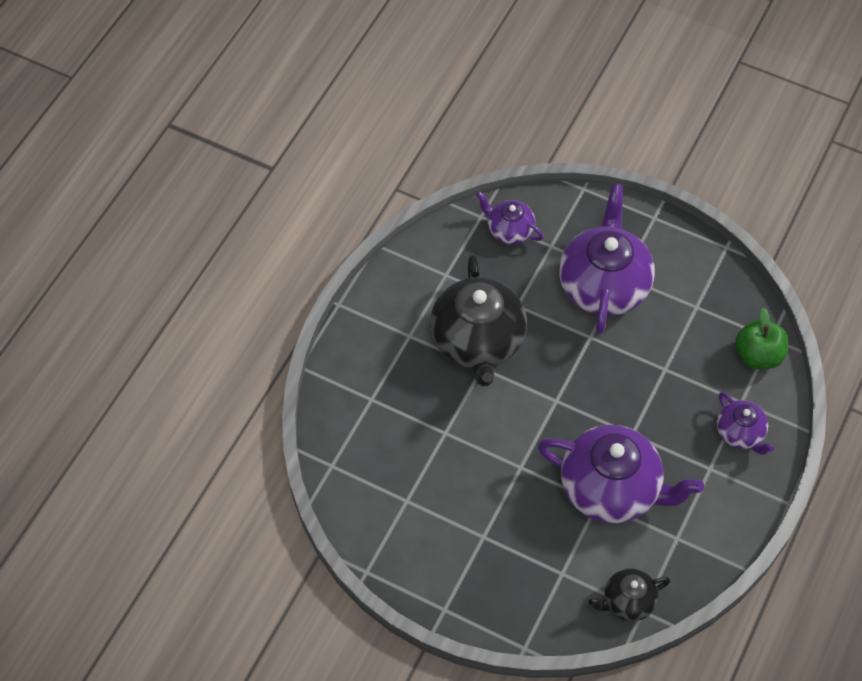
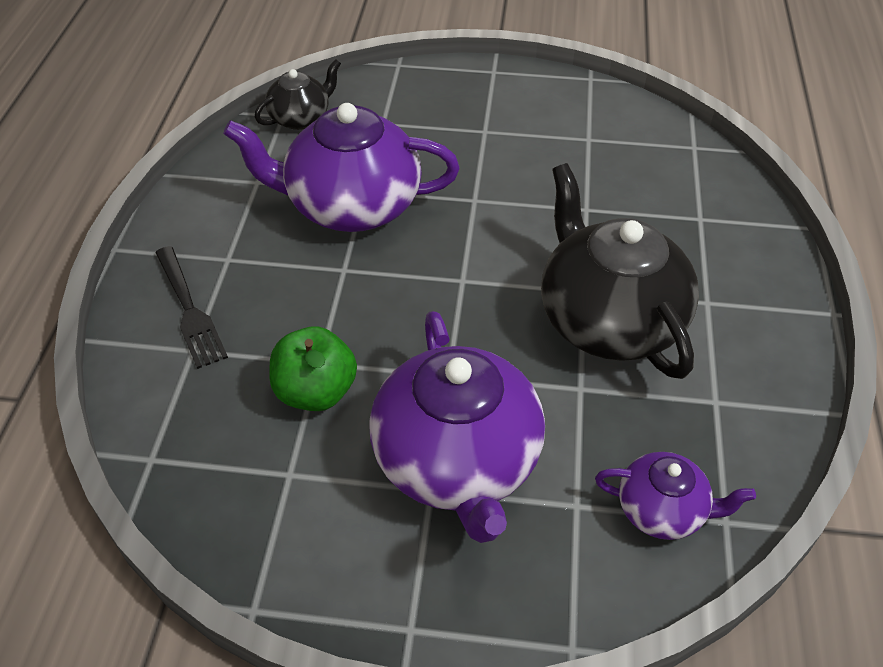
camera: 160 degrees right, 10 degrees down
(740, 433) = (189, 309): purple teapot -> black fork
(758, 355) = (171, 424): green apple -> green apple (316, 392)

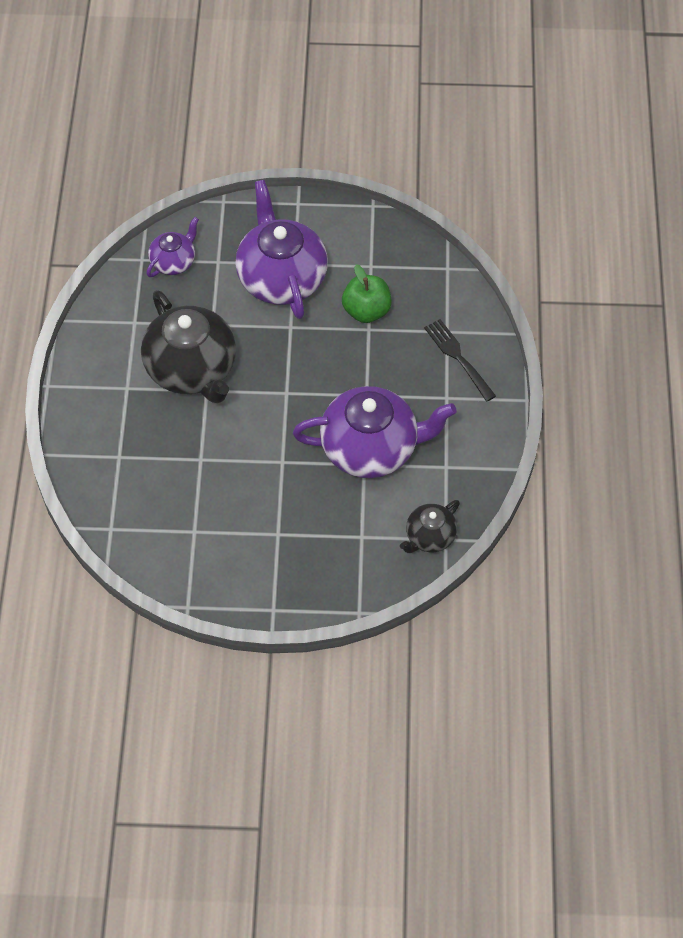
camera: 175 degrees right, 10 degrees up
(662, 510) = (173, 262): purple teapot -> purple teapot turned 120 degrees clockwise

